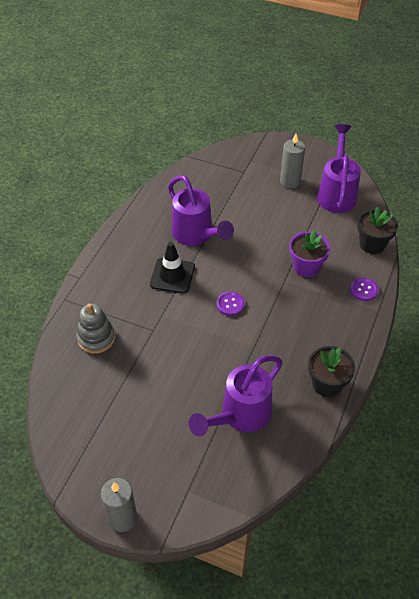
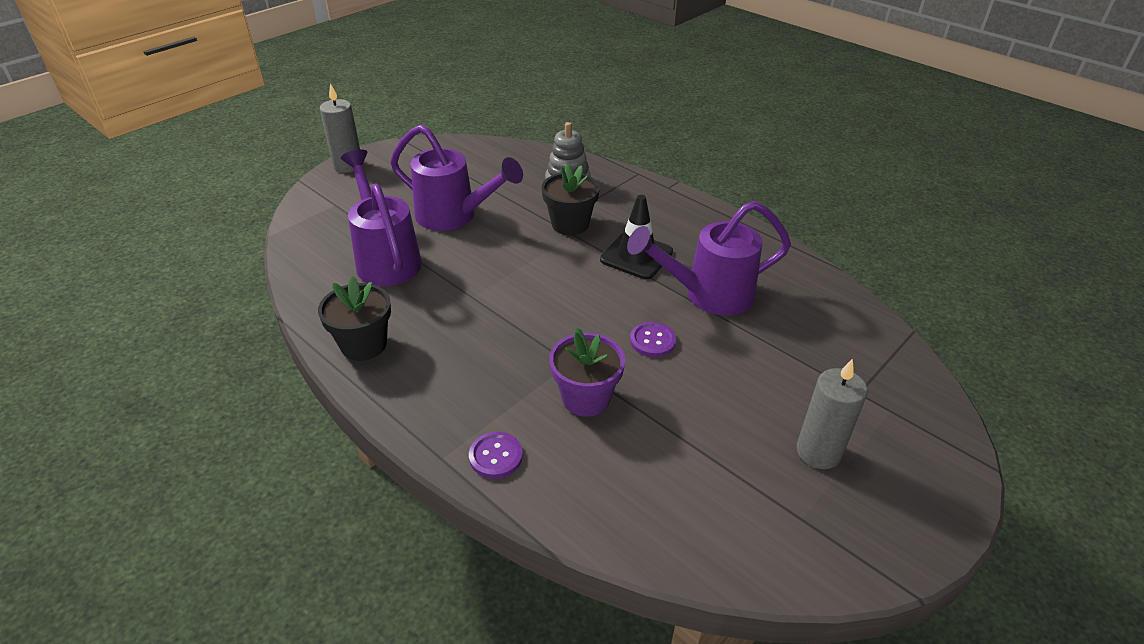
camera: 110 degrees right, 10 degrees down
(230, 304) = (556, 294): purple button -> purple button (652, 341)
(336, 193) = (766, 519): purple watering can -> purple watering can (455, 217)
(372, 244) = (597, 518): black flower pot -> black flower pot (570, 224)

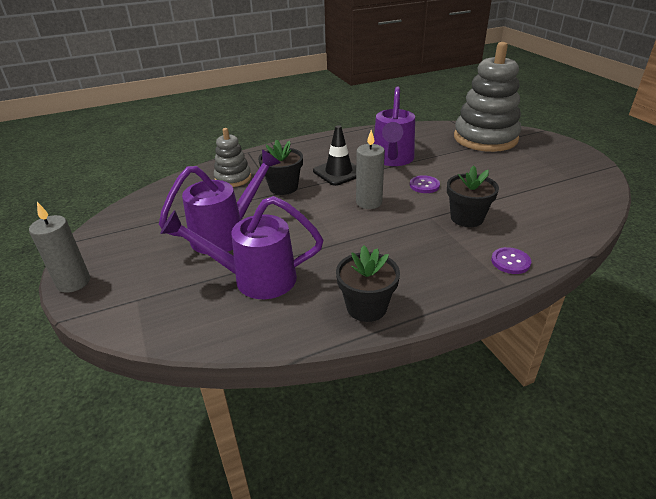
camera: 65 degrees left, 5 degrees down
(586, 398) = (467, 218): purple flower pot -> black flower pot
(818, 452) = (527, 163): grey candle -> grey candle (369, 202)
(875, 385) = (485, 138): none -> grey stacking toy

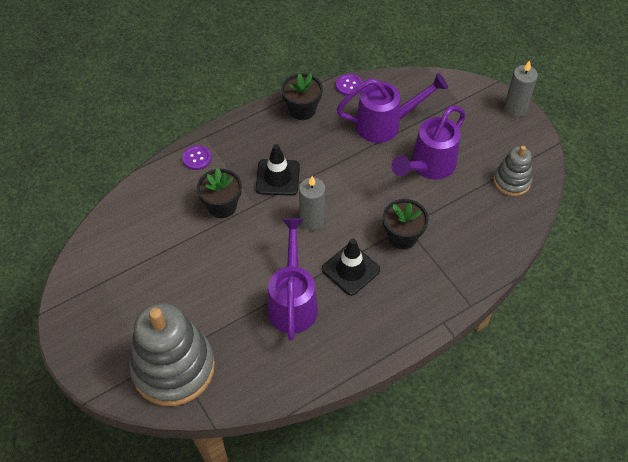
camera: 170 degrees right, 20 degrees up
(233, 178) = (462, 247): grey stacking toy -> grey stacking toy (512, 181)
(404, 236) = (277, 177): none -> black traffic cone
(424, 185) = (258, 253): purple button -> purple button (349, 85)

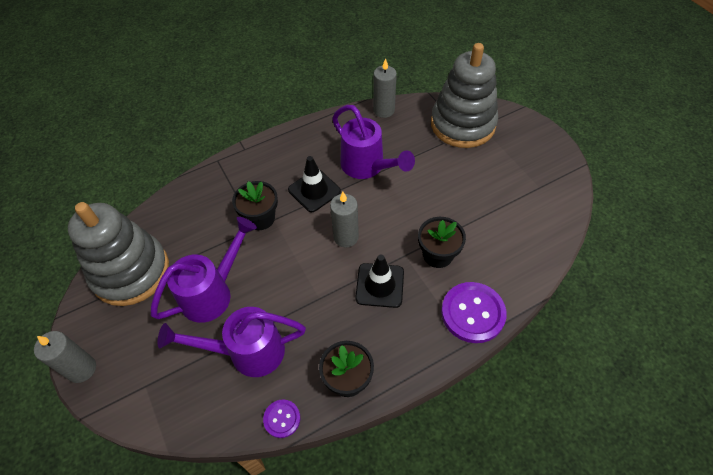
camera: 175 degrees left, 0 degrees up
(197, 158) = (473, 313): purple button -> purple button, size x1.91
(274, 388) = (384, 110): none -> grey candle
(293, 301) = (367, 167): purple watering can -> purple watering can turned 45 degrees counterclockwise
(512, 181) = (131, 272): grey stacking toy -> grey stacking toy, size x1.93

